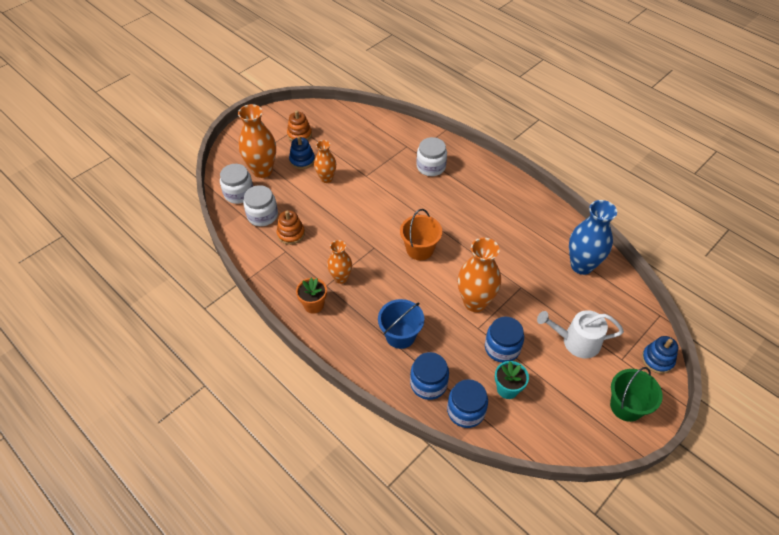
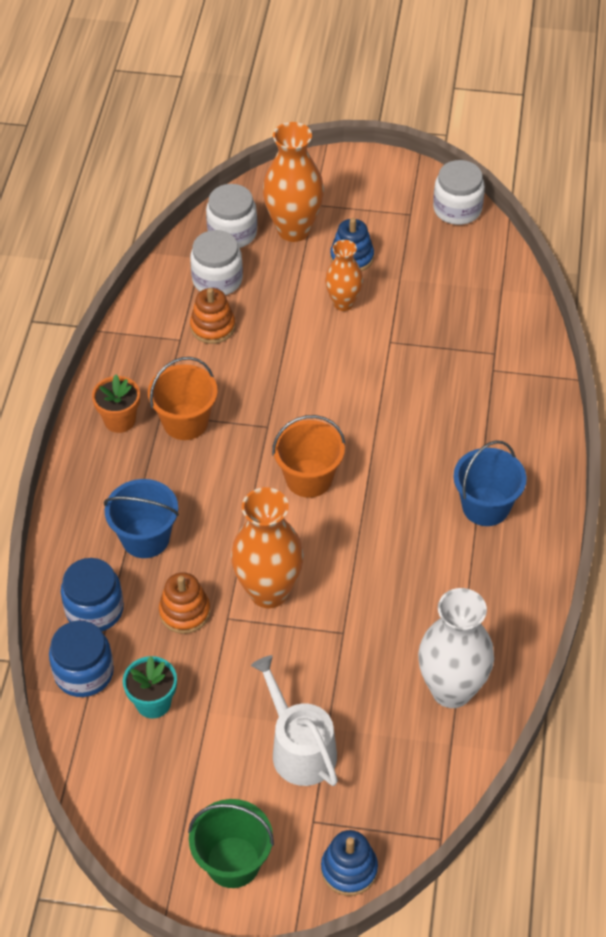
camera: 55 degrees right, 0 degrees up
(299, 134) = (397, 224): orange stacking toy -> orange stacking toy (185, 612)
(341, 278) = (185, 422): orange vase -> orange bucket
(431, 167) = (480, 404): white jar -> white jar (457, 209)
(489, 197) = (485, 506): none -> blue bucket
(502, 348) = (216, 663): blue jar -> none
(581, 265) = (451, 690): blue vase -> white vase

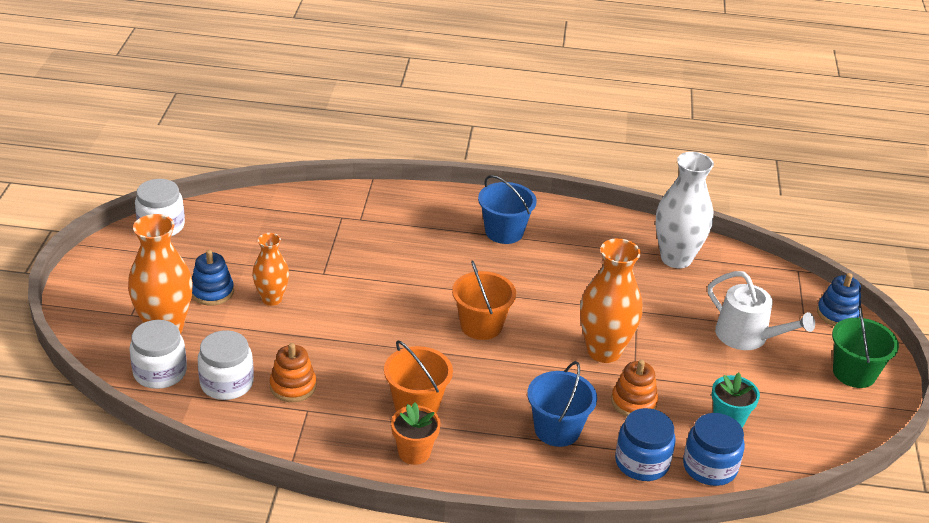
camera: 95 degrees left, 15 degrees down
(299, 748) = (747, 336): white watering can -> white watering can turned 105 degrees counterclockwise

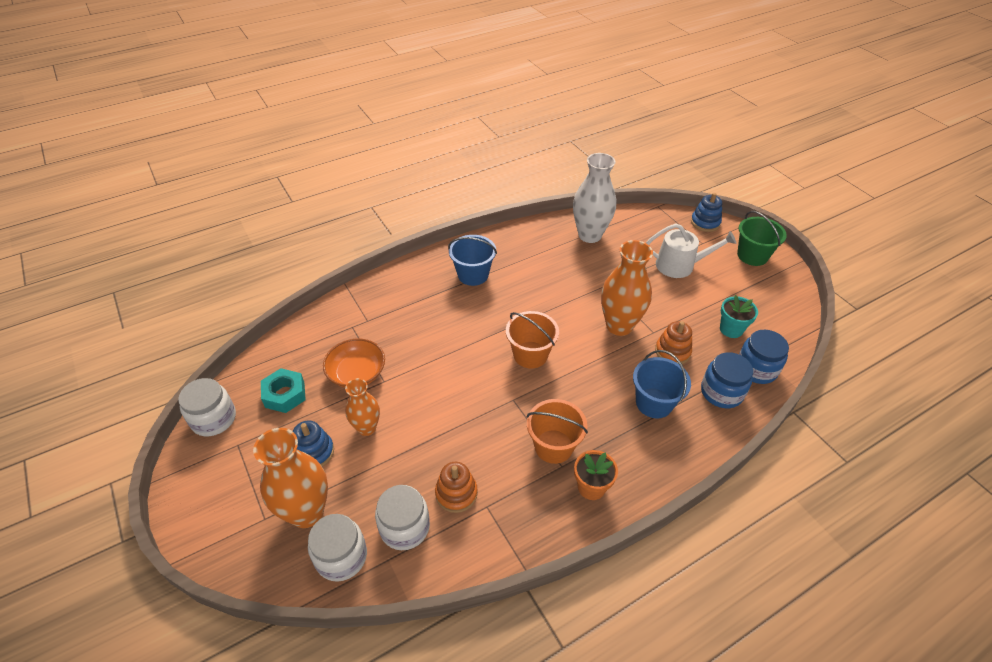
camera: 35 degrees left, 10 degrees up
(232, 238) = (285, 394): none -> turquoise nut
(307, 255) = (357, 373): none -> orange bowl

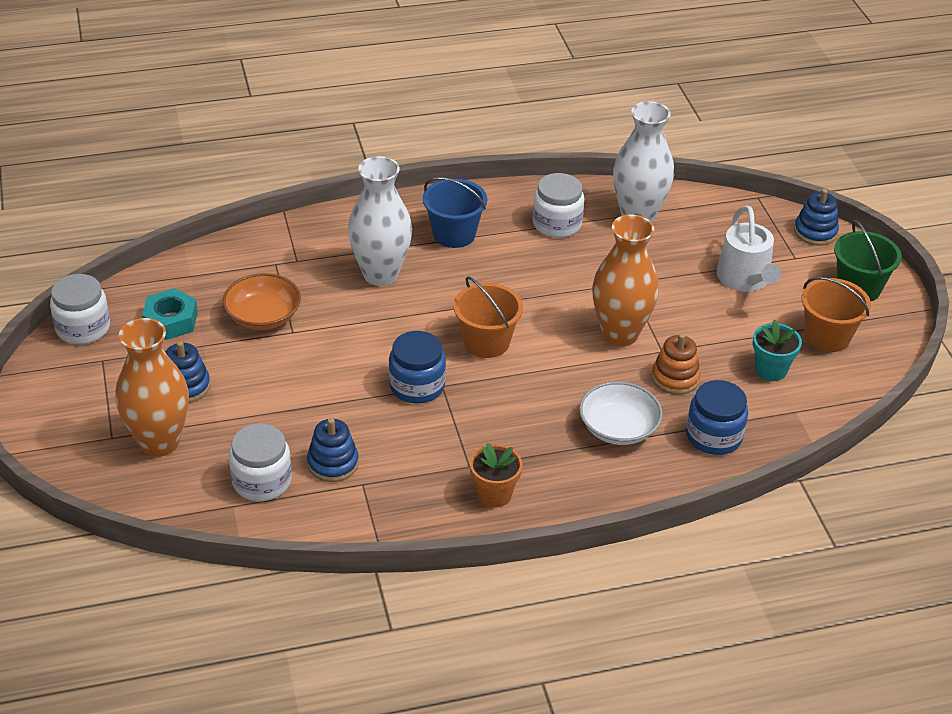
camera: 15 degrees right, 5 degrees down
(341, 557) = (183, 491): white jar -> white jar (557, 224)
(367, 428) = (254, 376): orange vase -> none
(433, 318) = (380, 274): none -> white vase
(456, 493) = (333, 463): orange stacking toy -> blue stacking toy
(553, 446) = (468, 444): orange bucket -> orange bucket (827, 336)
(654, 403) = (618, 428): blue bucket -> white bowl
(680, 265) = (745, 279): white watering can -> white watering can turned 60 degrees clockwise
(756, 369) = (777, 421): blue jar -> blue jar (417, 386)

